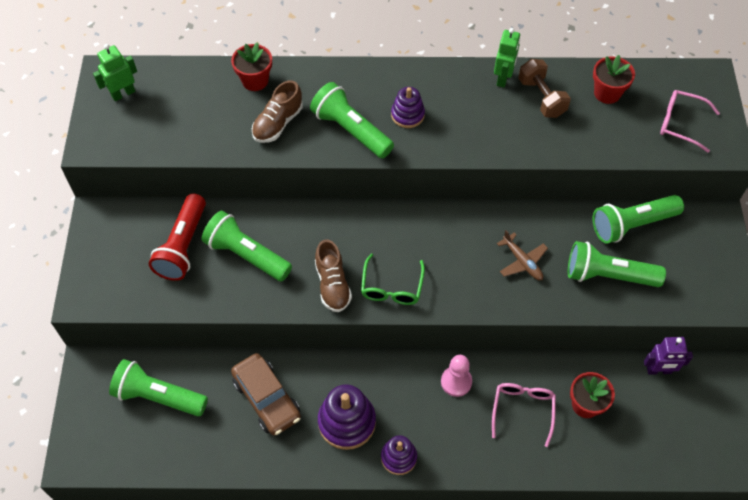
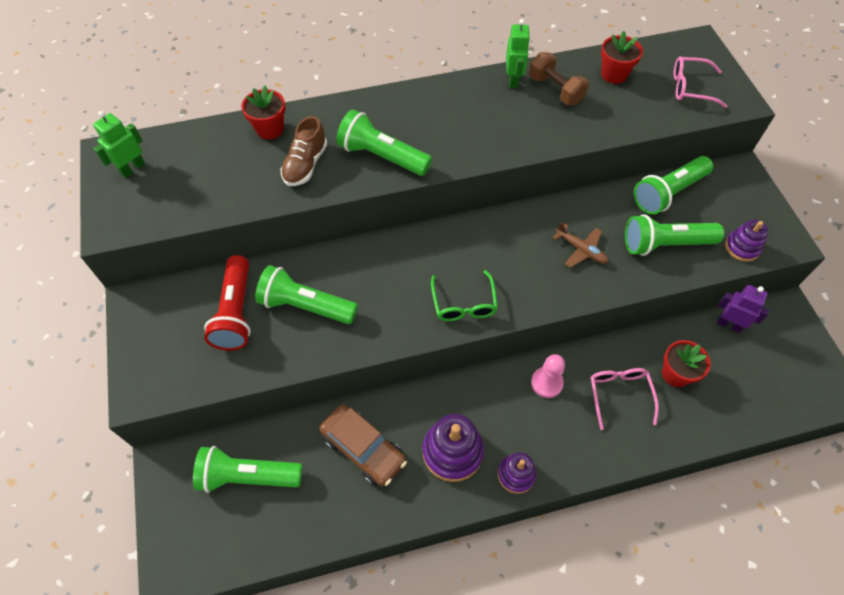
camera: 15 degrees left, 0 degrees up
(332, 284) = (403, 315): brown shoe -> none
(407, 115) = (433, 131): purple stacking toy -> purple stacking toy (742, 247)
(659, 370) = (729, 324): purple robot -> purple robot turned 135 degrees counterclockwise

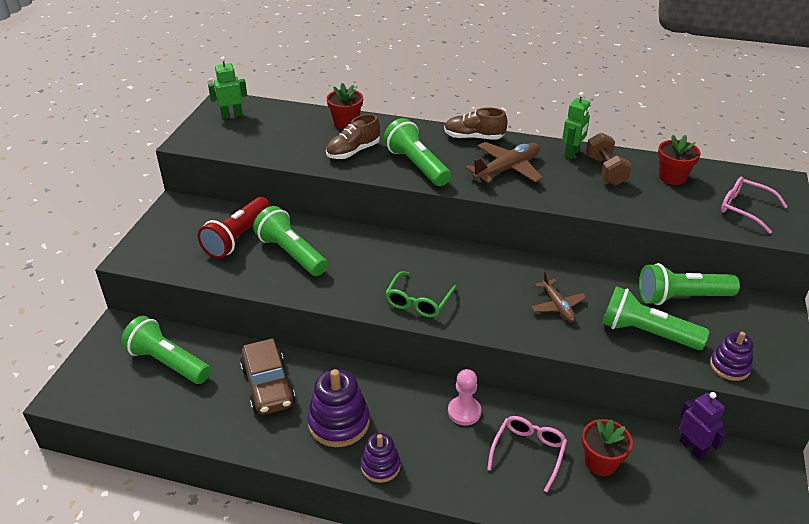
camera: 30 degrees right, 20 degrees down
(411, 96) = (474, 137): none -> brown shoe
(470, 125) = (507, 169): none -> brown plane

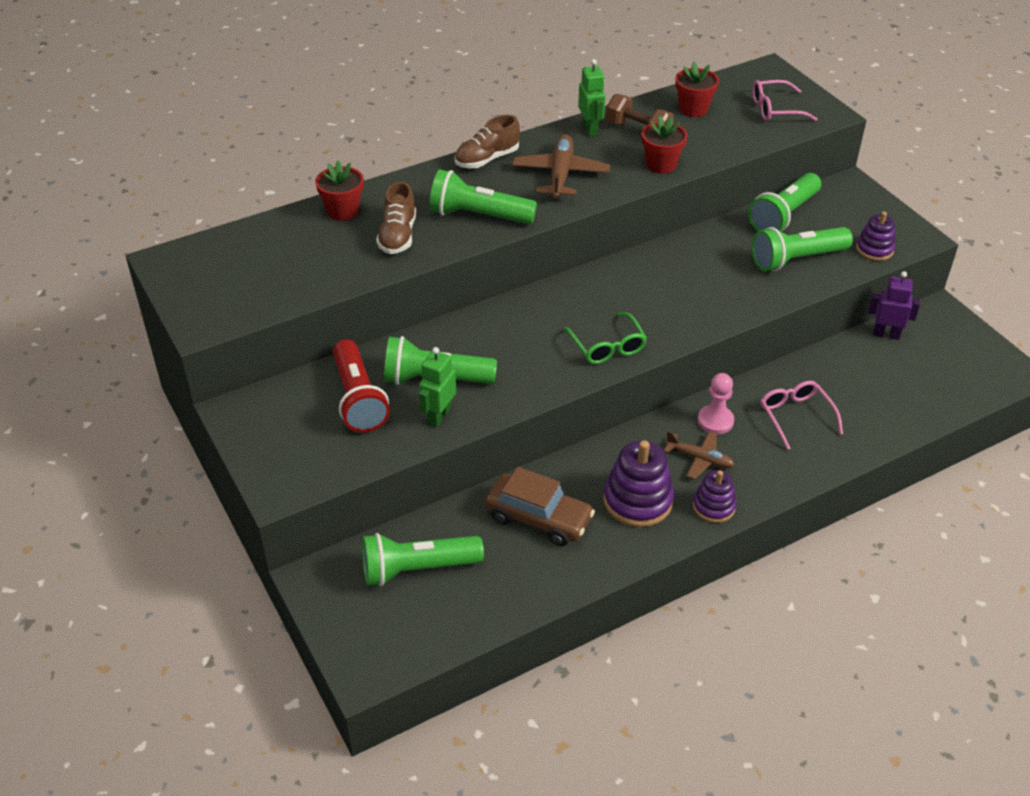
camera: 45 degrees left, 5 degrees up
(232, 115) = (202, 270): green robot -> green robot (438, 416)
(557, 306) = (712, 279): brown plane -> brown plane (700, 459)
(601, 462) = (847, 387): red flower pot -> red flower pot (661, 165)

